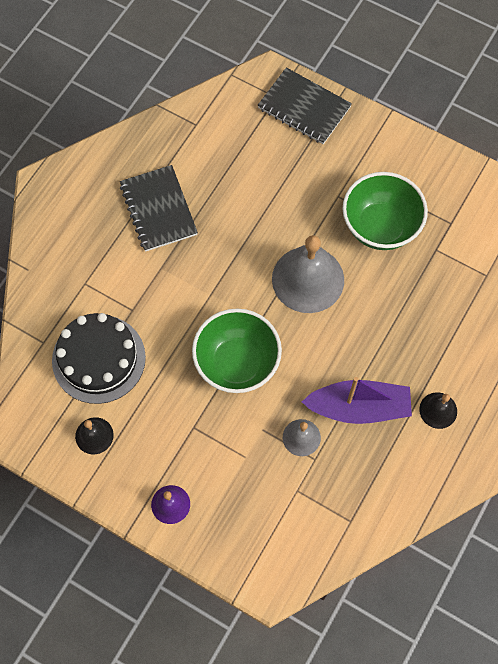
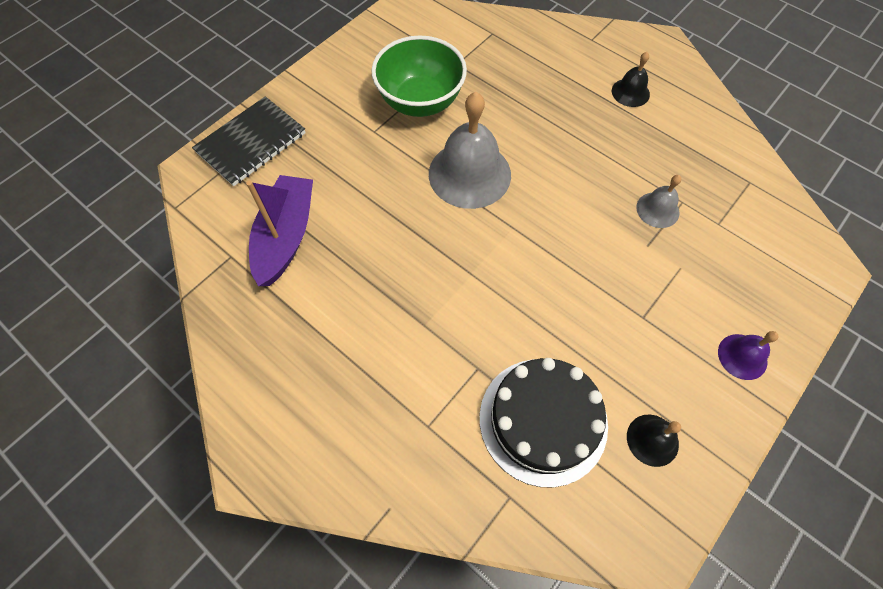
camera: 80 degrees left, 5 degrees down
(158, 209) = (340, 316): black notebook -> none
(237, 363) = (564, 258): green bowl -> none
(358, 407) = (624, 154): purple boat -> purple boat (286, 237)

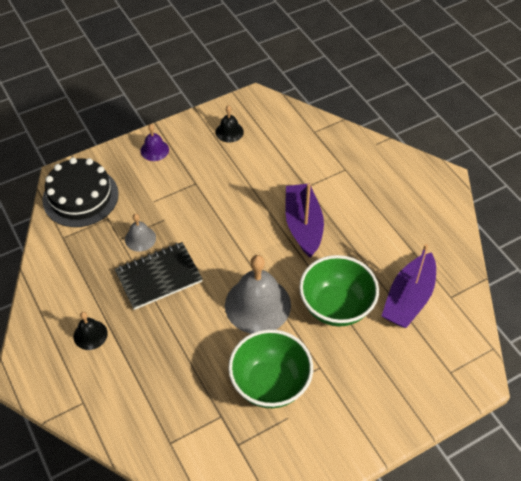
camera: 160 degrees left, 10 degrees down
(251, 143) = (426, 389): black notebook -> black notebook (158, 277)
(375, 199) = (336, 307): none -> green bowl
(456, 297) = (303, 225): none -> purple boat
(543, 420) = (281, 154): black cake -> black cake (80, 197)

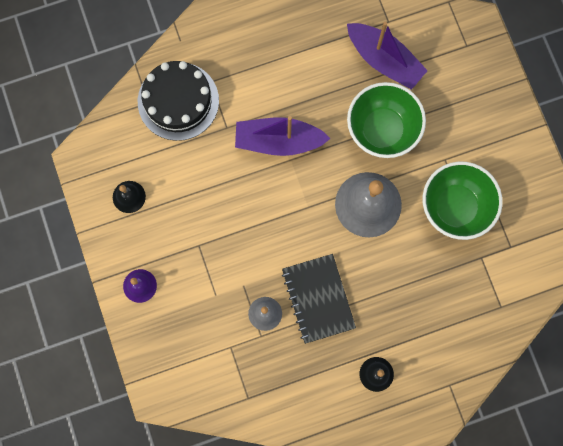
camera: 80 degrees left, 25 degrees up
(80, 197) = (194, 376): black cake -> black cake (178, 101)

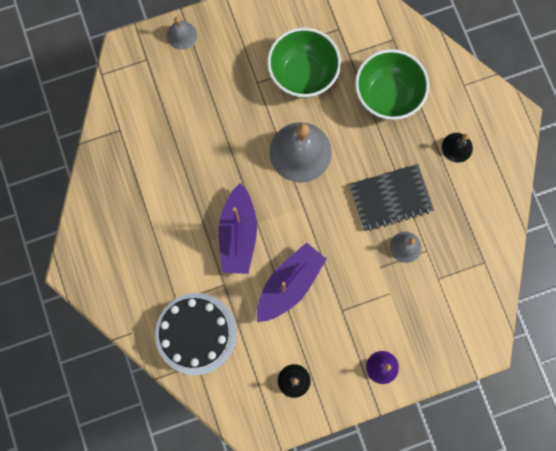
camera: 90 degrees left, 0 degrees up
(382, 130) = (228, 137): green bowl -> green bowl (387, 96)
(384, 60) = (159, 134): purple boat -> purple boat (289, 284)
(495, 80) = (181, 35): none -> grey bell

